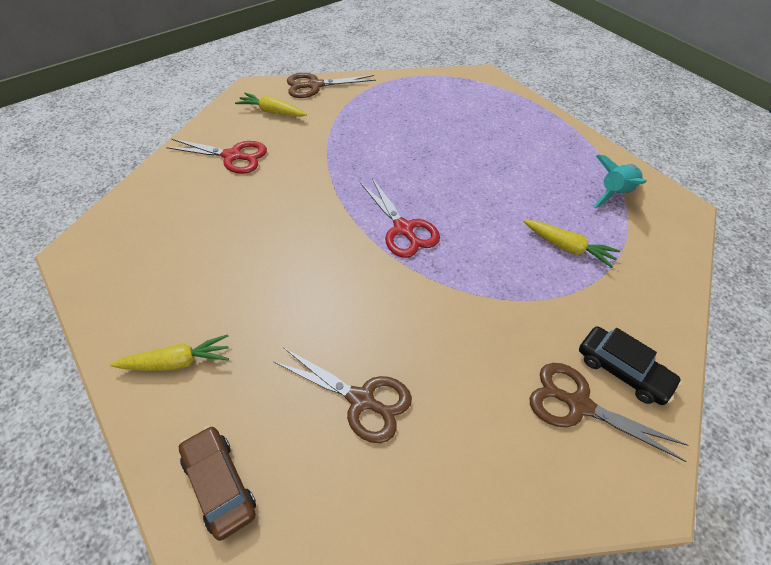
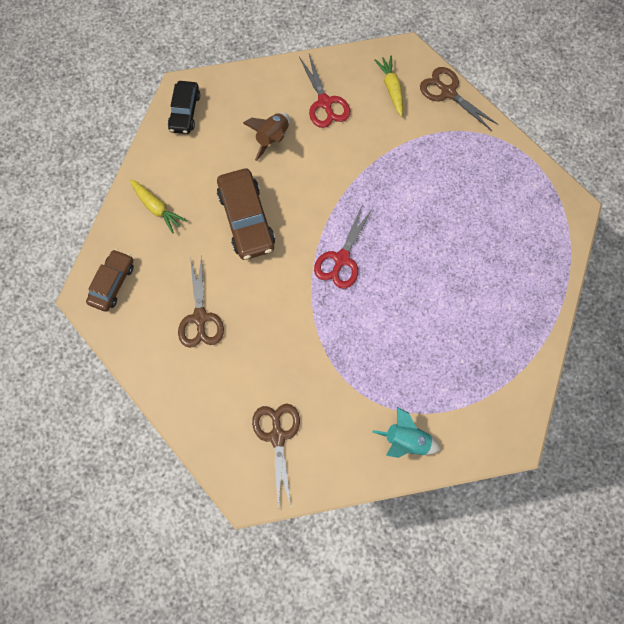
camera: 55 degrees right, 20 degrees up
(221, 211) = (272, 138): none -> brown rocket
(284, 281) = (246, 219): none -> brown car
(568, 247) = (405, 375): yellow carrot -> none
(615, 193) = (493, 384): turquoise rocket -> turquoise rocket (406, 440)
(622, 370) = (320, 452): black car -> black car (185, 112)

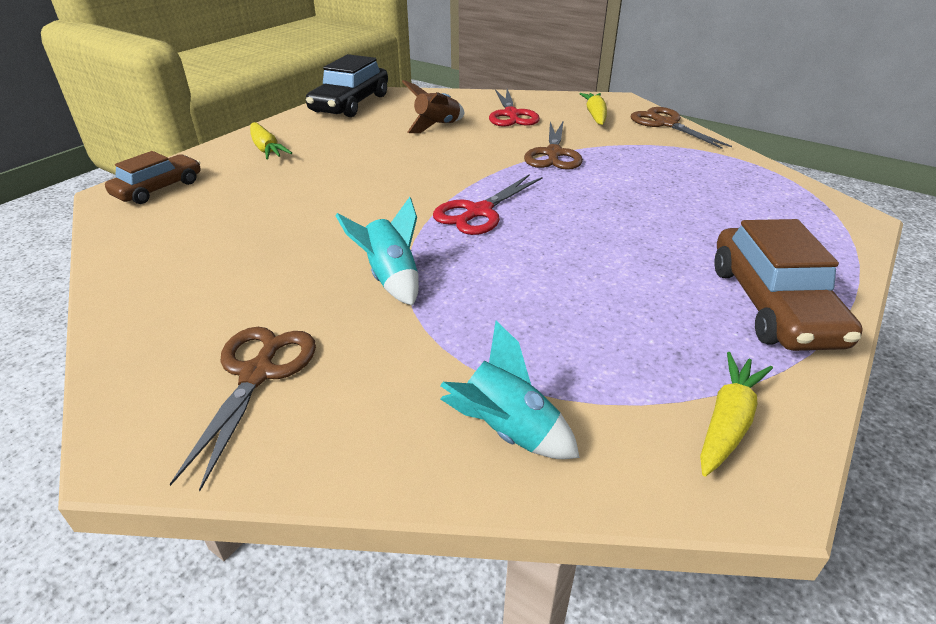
camera: 15 degrees right, 35 degrees down
(185, 112) = (350, 104): black car -> black car, size x1.55
(200, 318) = (242, 230): brown scissors -> brown scissors (553, 154)
(246, 219) = (368, 168): brown car -> brown car (772, 305)
(312, 344) = (391, 278): none -> turquoise rocket
(500, 408) = (728, 421): none -> yellow carrot

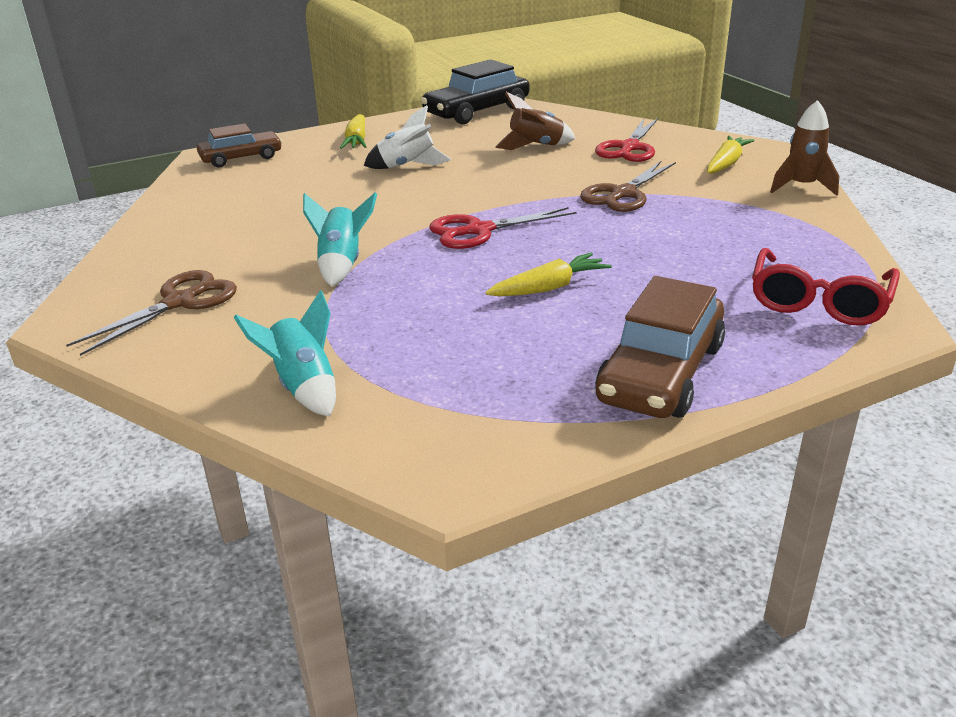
camera: 30 degrees right, 5 degrees down
(344, 165) = (407, 166): none -> white rocket
(665, 124) = (801, 187): brown scissors -> brown rocket
(728, 421) = (483, 437): yellow carrot -> yellow carrot (549, 288)
(790, 211) = (818, 301): none -> red glasses

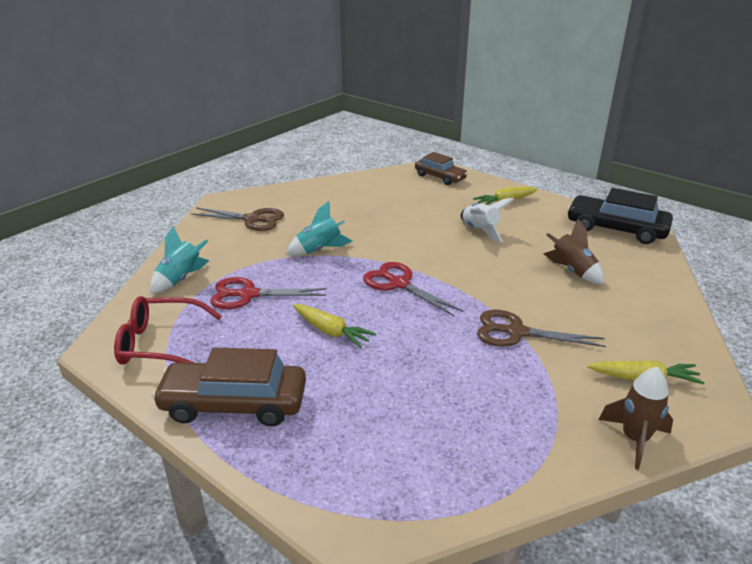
camera: 65 degrees right, 0 degrees up
(629, 148) = (621, 316): red scissors -> red scissors (248, 295)
(818, 301) = (381, 476): red glasses -> red glasses (160, 343)

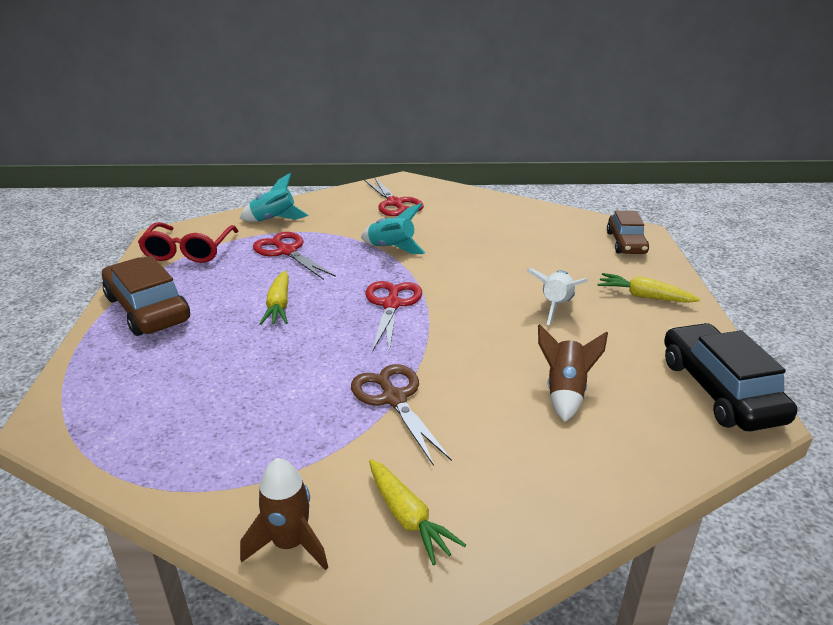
camera: 50 degrees right, 0 degrees up
(160, 343) = (188, 251): red glasses -> red glasses turned 135 degrees counterclockwise
(253, 219) = (395, 203): brown scissors -> red scissors

